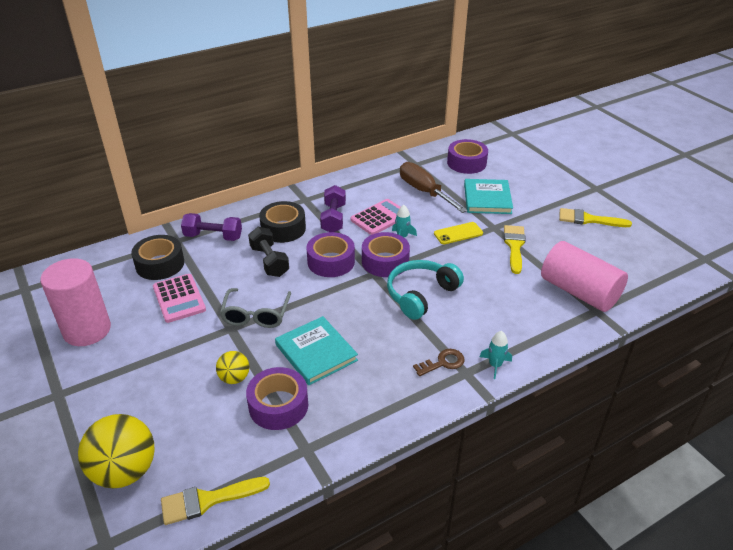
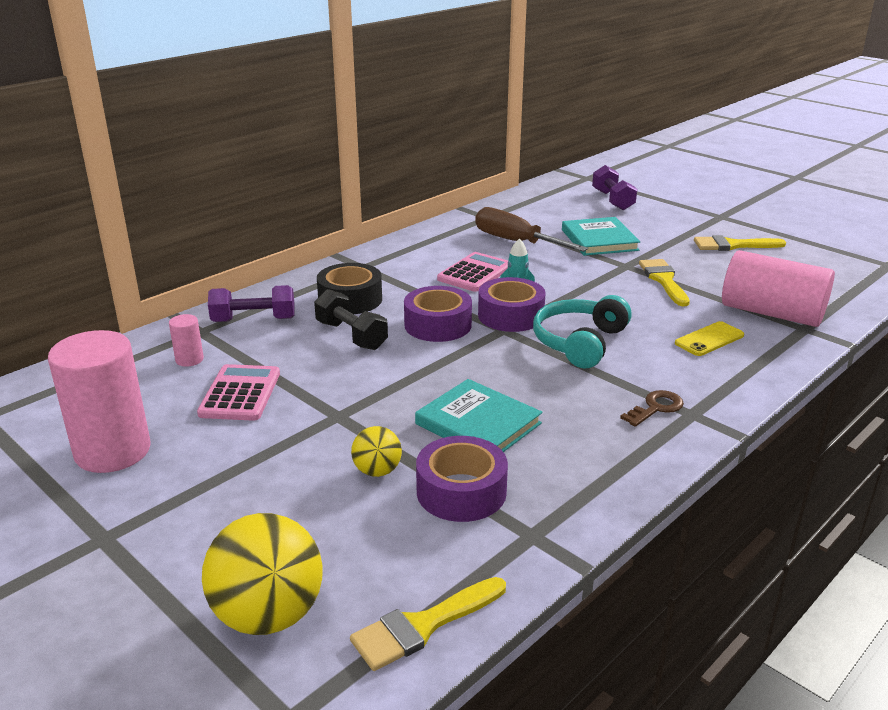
camera: 15 degrees left, 10 degrees down
(160, 264) = (189, 359): black tape -> pink cylinder
(179, 298) = (240, 394): pink calculator -> pink calculator turned 135 degrees counterclockwise
(256, 315) = (366, 395): grey glasses -> none
(333, 218) = (413, 281): purple dumbbell -> purple dumbbell (612, 200)
(458, 233) = (586, 276): yellow phone -> yellow phone (709, 339)
(466, 163) = (550, 209): purple tape -> none
(495, 365) = (723, 400): turquoise rocket -> none

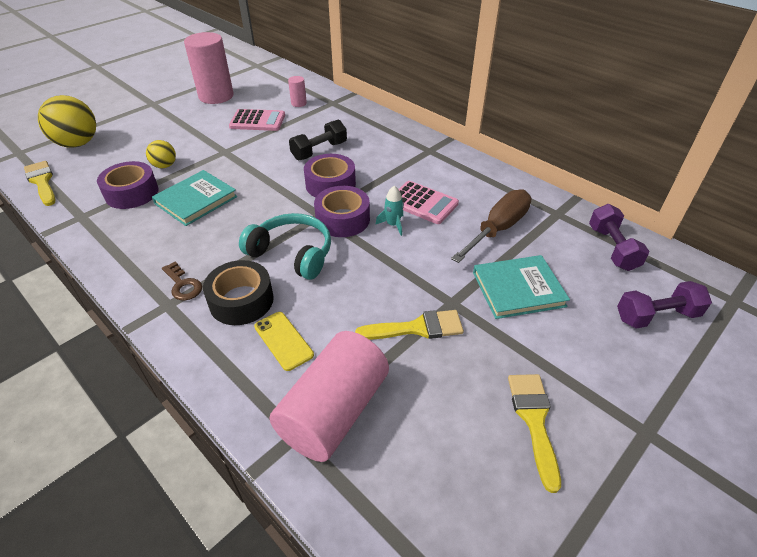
camera: 90 degrees right, 15 degrees up
(254, 320) = (345, 117): purple dumbbell -> purple dumbbell (612, 248)
(350, 299) = (373, 148): black tape -> black tape (241, 300)

